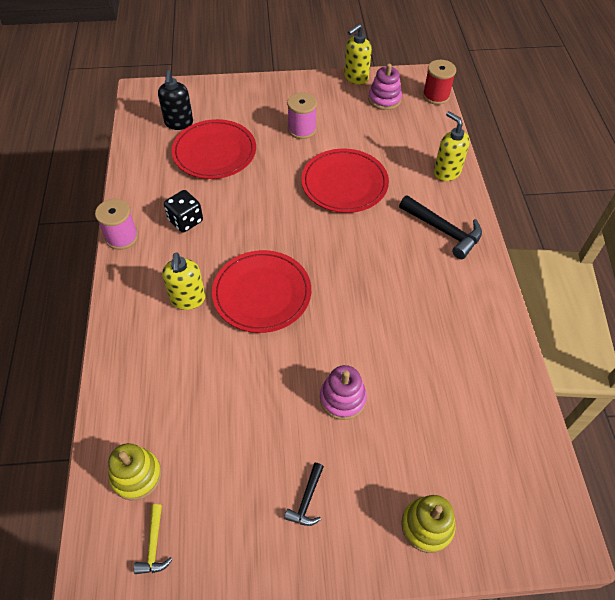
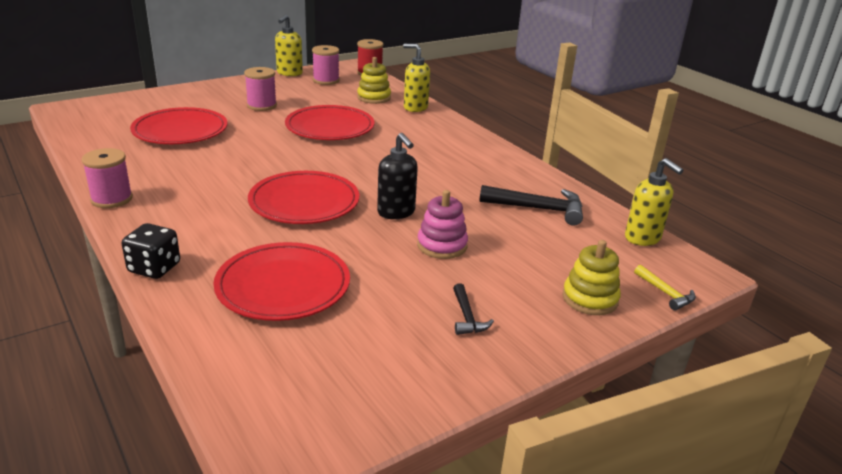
camera: 30 degrees left, 25 degrees down
(136, 475) = (264, 357): yellow stacking toy -> yellow stacking toy (374, 97)
(154, 545) = (329, 402): yellow hammer -> yellow hammer (666, 293)
(179, 123) = (125, 120): black soap dispenser -> black soap dispenser (396, 212)
(185, 221) = (181, 175): black dice -> black dice (154, 268)
(188, 299) = (225, 222): yellow soap dispenser -> yellow soap dispenser (643, 238)
(190, 399) = (283, 286): none -> red plate
(384, 99) = (326, 80): pink stacking toy -> pink spool
(444, 231) = (442, 136): black hammer -> black hammer (539, 209)

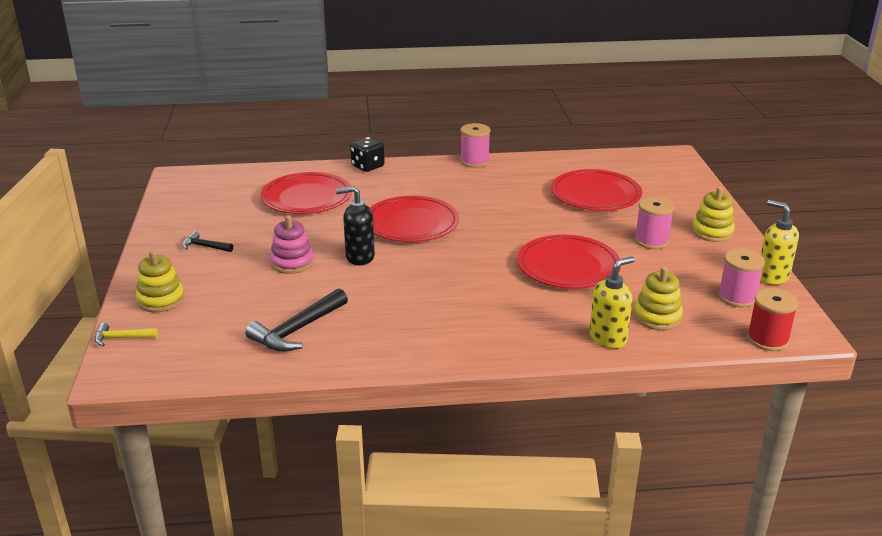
camera: 120 degrees right, 0 degrees up
(231, 89) = (712, 232): none -> yellow stacking toy
(643, 238) = (192, 368): yellow soap dispenser -> none

